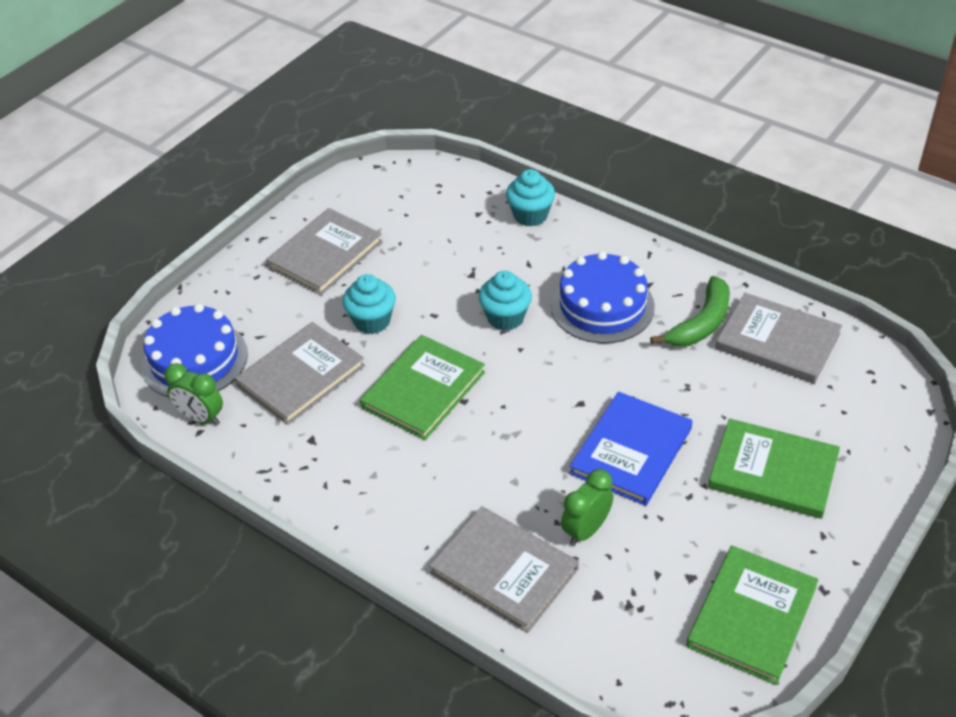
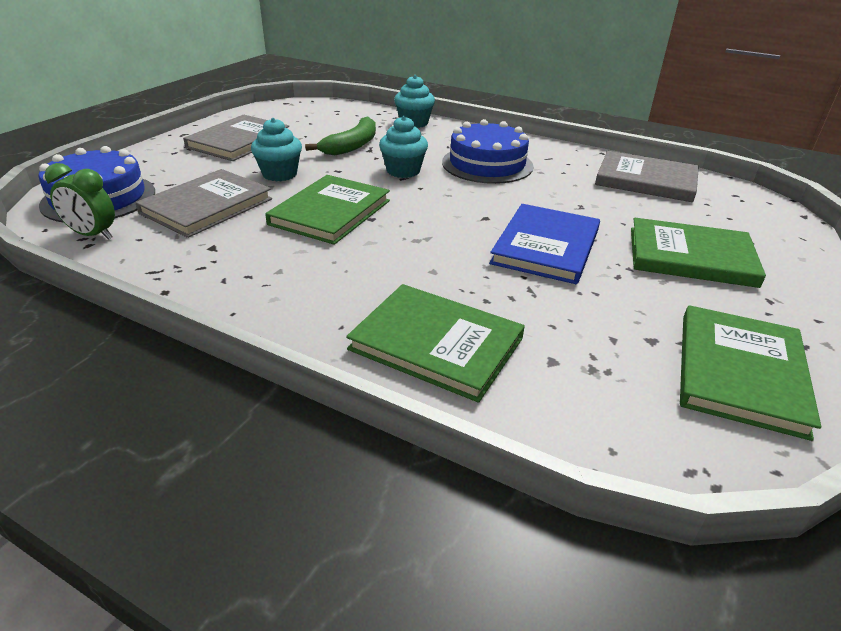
camera: 10 degrees left, 10 degrees down
(504, 571) = (436, 344): grey book -> green book
(586, 530) = (520, 305): green clock -> none
(701, 323) = (576, 172): green banana -> green banana (352, 145)

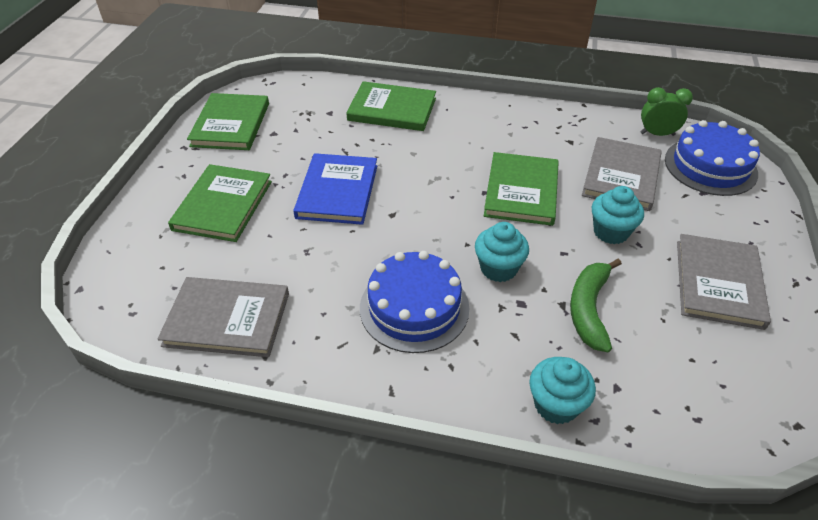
camera: 165 degrees right, 10 degrees up
(690, 256) = (223, 205): green book -> green book turned 75 degrees counterclockwise

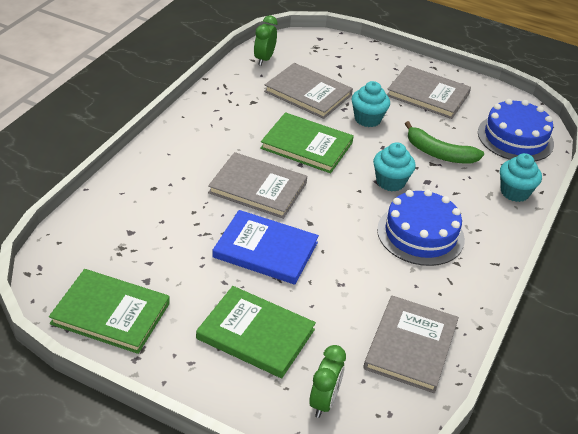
camera: 80 degrees left, 5 degrees down
(144, 263) = (323, 402): none -> green clock
(392, 109) = (149, 188): green book -> none
(428, 170) = (257, 188): none -> grey book
(710, 166) = (312, 52): blue cake -> blue cake (515, 138)

